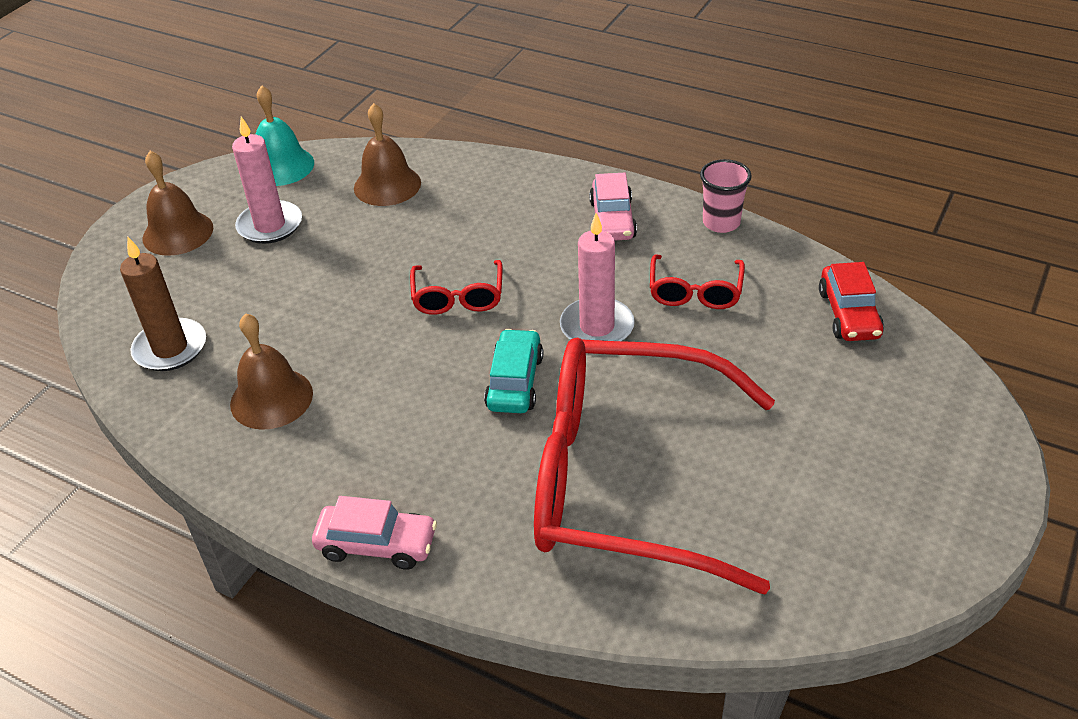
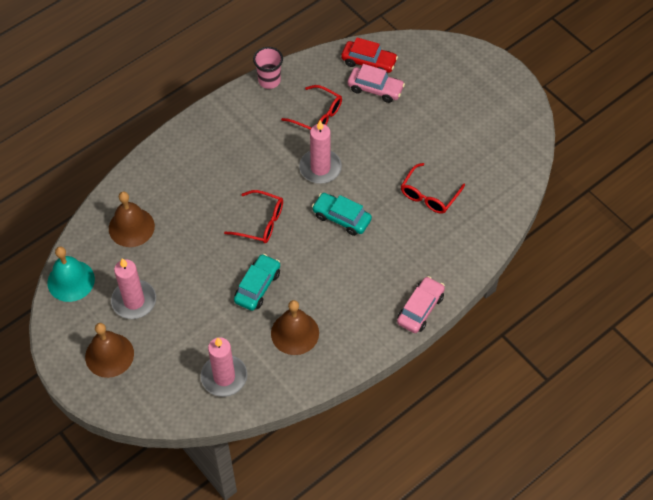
camera: 70 degrees left, 15 degrees up
(170, 348) = (224, 377): brown candle -> pink candle
(341, 331) = (257, 286): none -> turquoise car
(612, 220) = (236, 127): pink car -> pink car (375, 89)
(629, 479) = (429, 195): red glasses -> red glasses, size x0.41

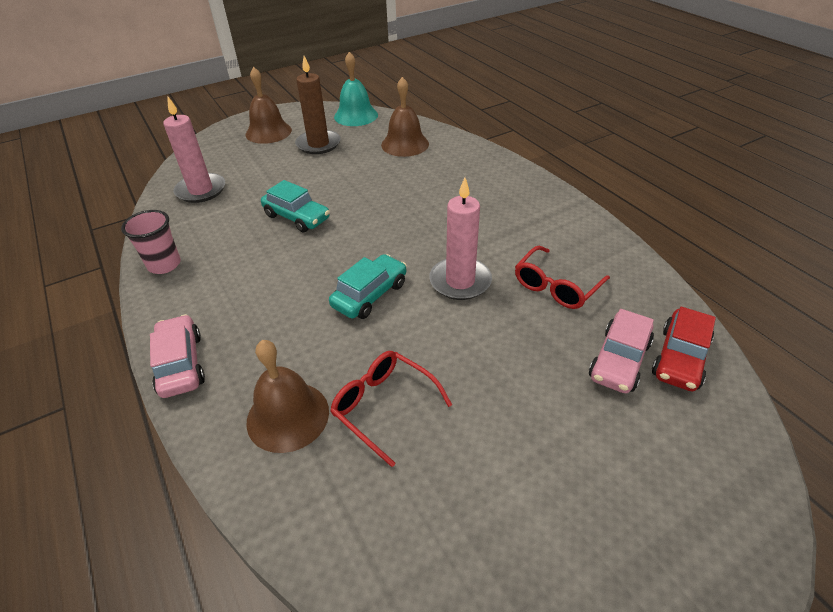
camera: 100 degrees right, 15 degrees down
(134, 301) = (318, 144): pink candle -> brown candle
(260, 222) = (385, 224): red glasses -> none
(269, 80) = (617, 245): pink cup -> pink cup (164, 265)
(295, 333) = (220, 240): brown bell -> brown bell (288, 416)
(420, 309) = (181, 364): pink car -> pink car turned 150 degrees counterclockwise

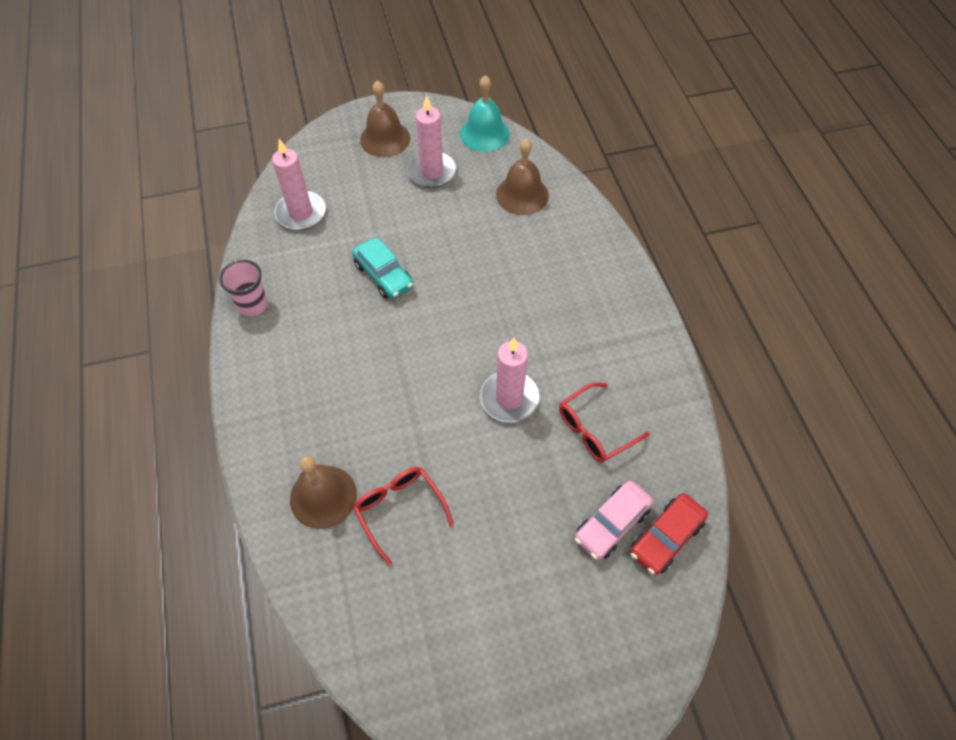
camera: 15 degrees right, 15 degrees up
(181, 364) = (250, 421): pink car -> none
(318, 144) = (432, 172): brown candle -> pink candle
(370, 295) = (423, 391): turquoise car -> none

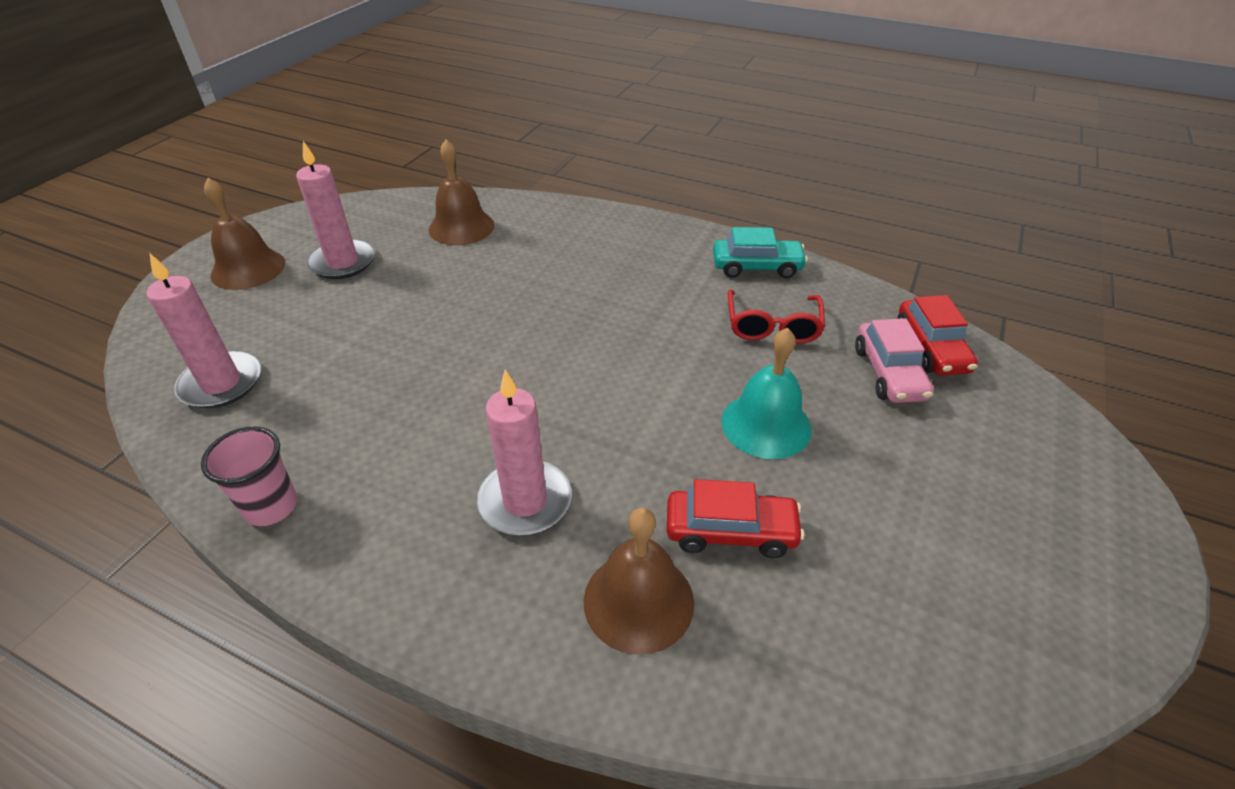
camera: 50 degrees left, 15 degrees down
(383, 275) = (408, 365): turquoise car -> turquoise car (757, 267)
(400, 511) = (730, 531): red glasses -> red car
(484, 133) = (359, 210): turquoise bell -> turquoise bell (766, 425)
(509, 398) = (677, 361): pink candle -> pink candle (525, 501)

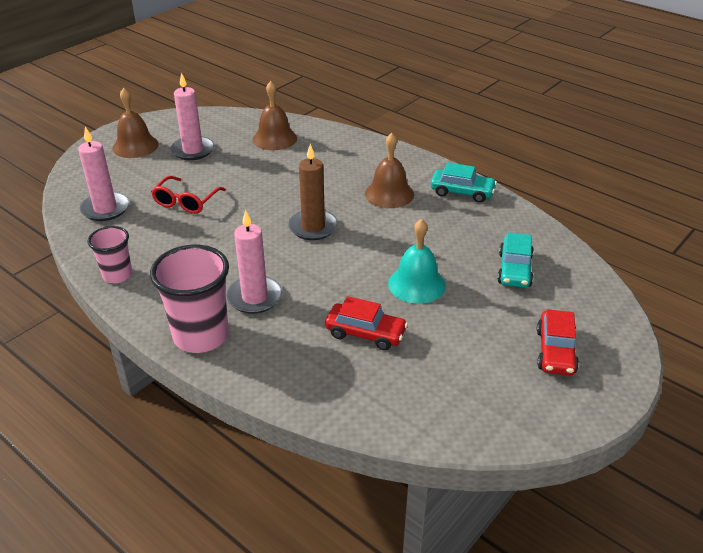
camera: 15 degrees right, 5 degrees down
(458, 601) = (201, 336): none -> pink cup
(571, 357) = (313, 227): none -> brown candle
(638, 601) = (297, 355): brown bell -> brown bell (389, 194)
(772, 326) = (452, 230): red glasses -> red glasses (186, 201)
(889, 373) = (514, 270): pink car -> turquoise car
(931, 348) = (553, 260): red car -> red car (555, 351)

